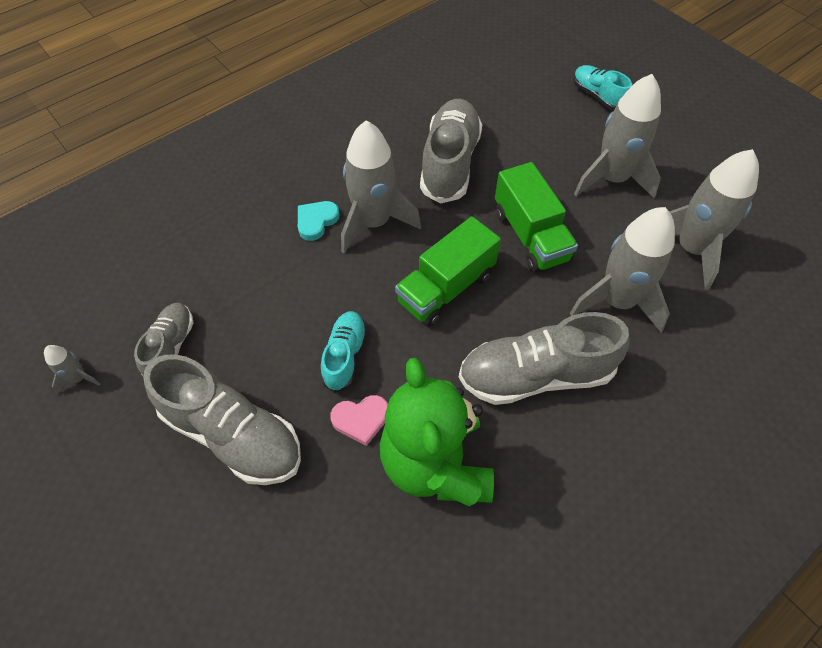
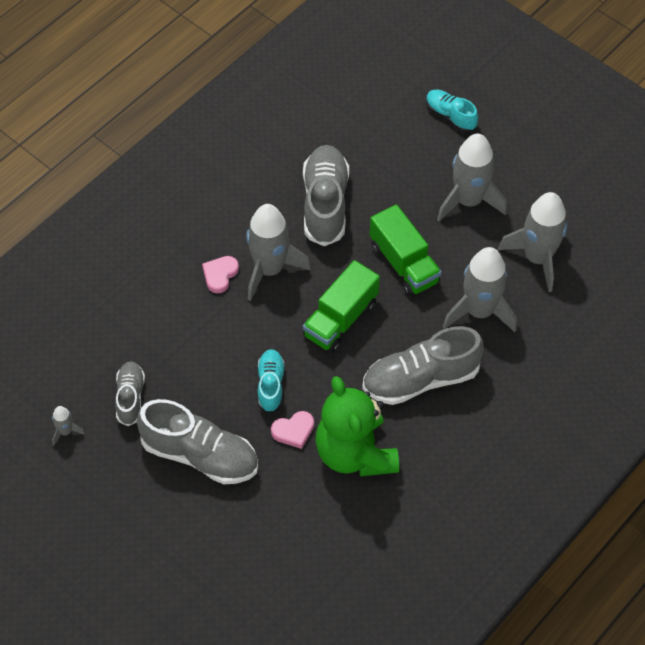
camera: 10 degrees left, 0 degrees up
(316, 221) = (220, 275): turquoise heart -> pink heart

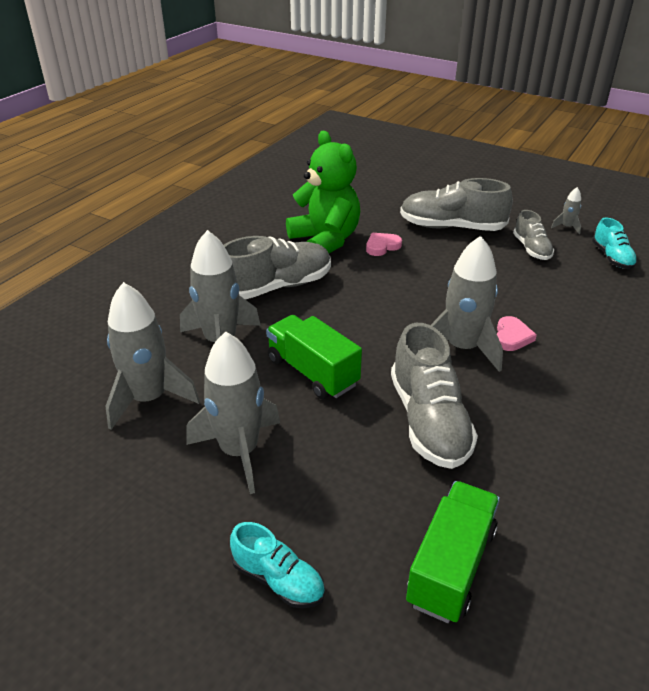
camera: 170 degrees right, 20 degrees down
(270, 385) = (415, 268): turquoise shoe -> turquoise shoe (612, 257)
(340, 319) = (368, 318): green truck -> green truck (451, 566)

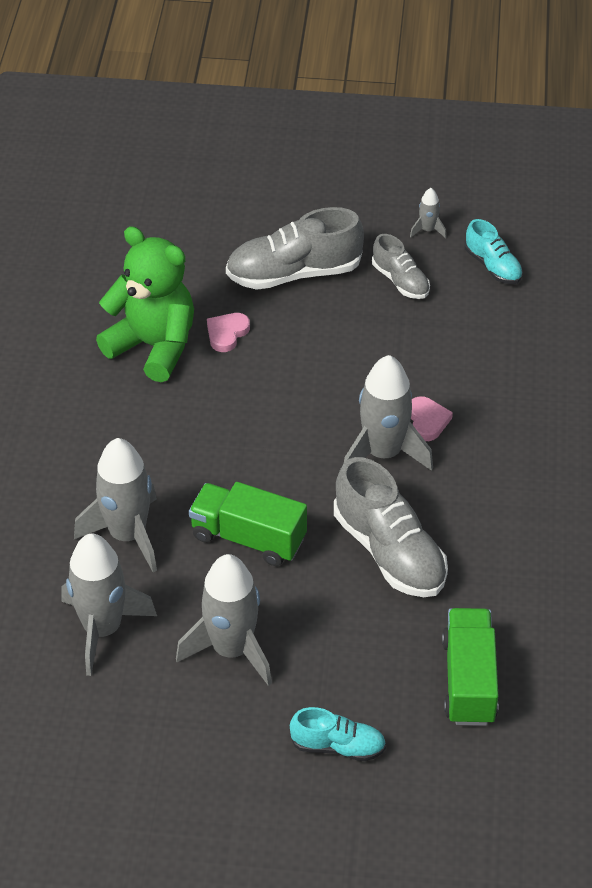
camera: 25 degrees left, 10 degrees up
(277, 287) = (140, 439): grey shoe -> none

